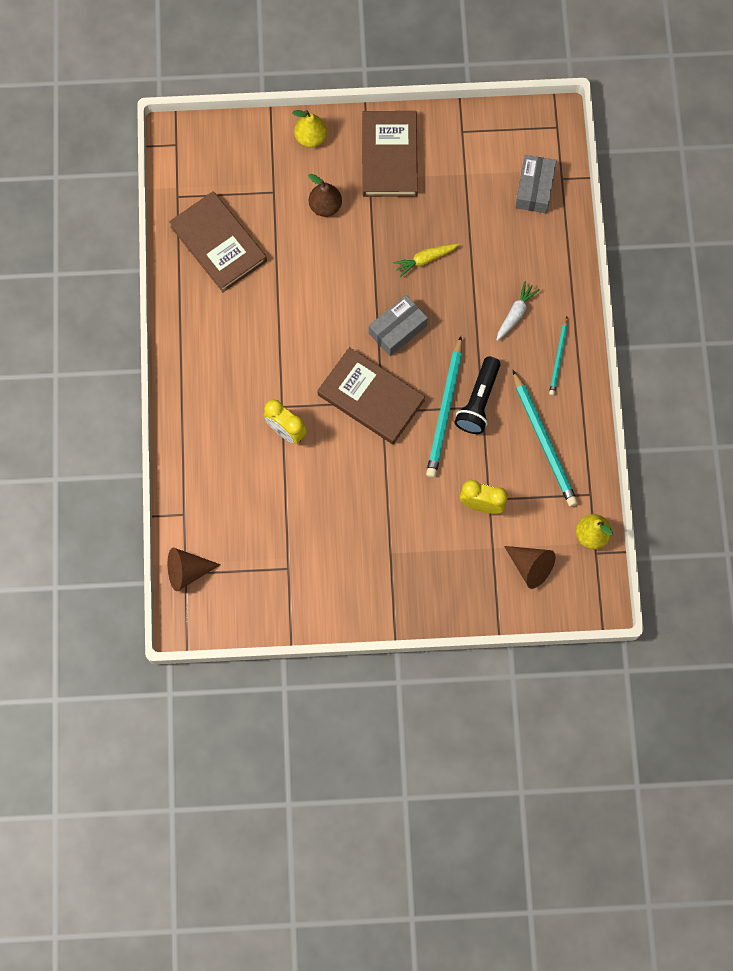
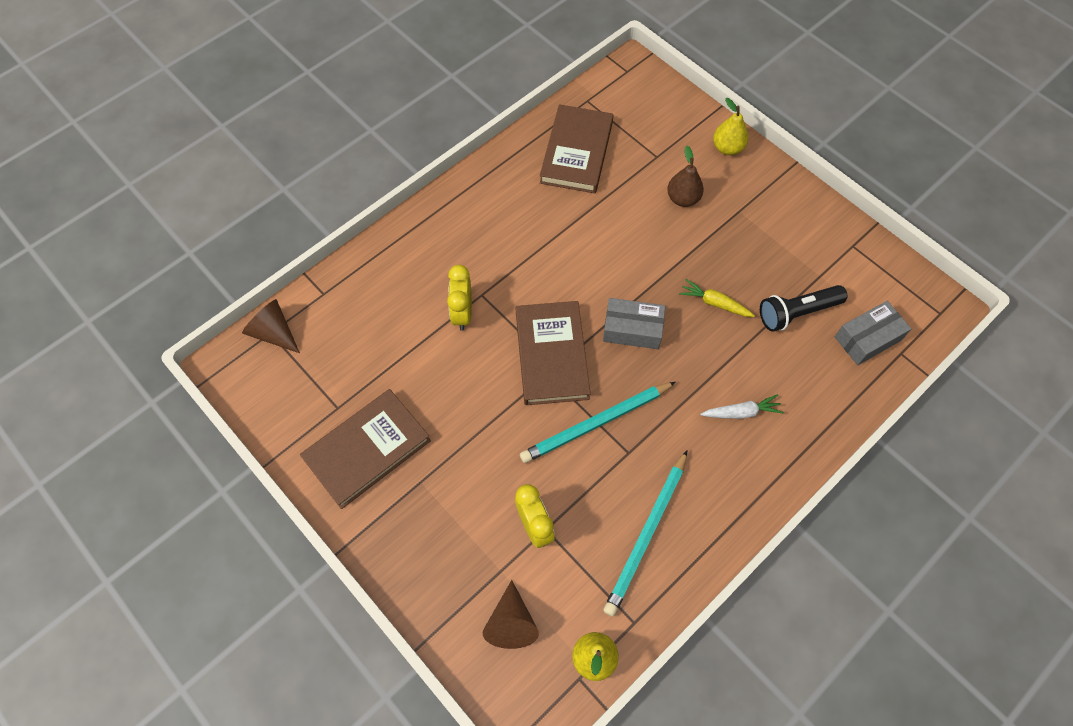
camera: 50 degrees right, 10 degrees down
(389, 156) = (773, 211): brown book -> brown book (367, 450)
(478, 401) = (630, 445): black flashlight -> black flashlight (797, 313)
(558, 358) = (738, 483): turquoise pencil -> none

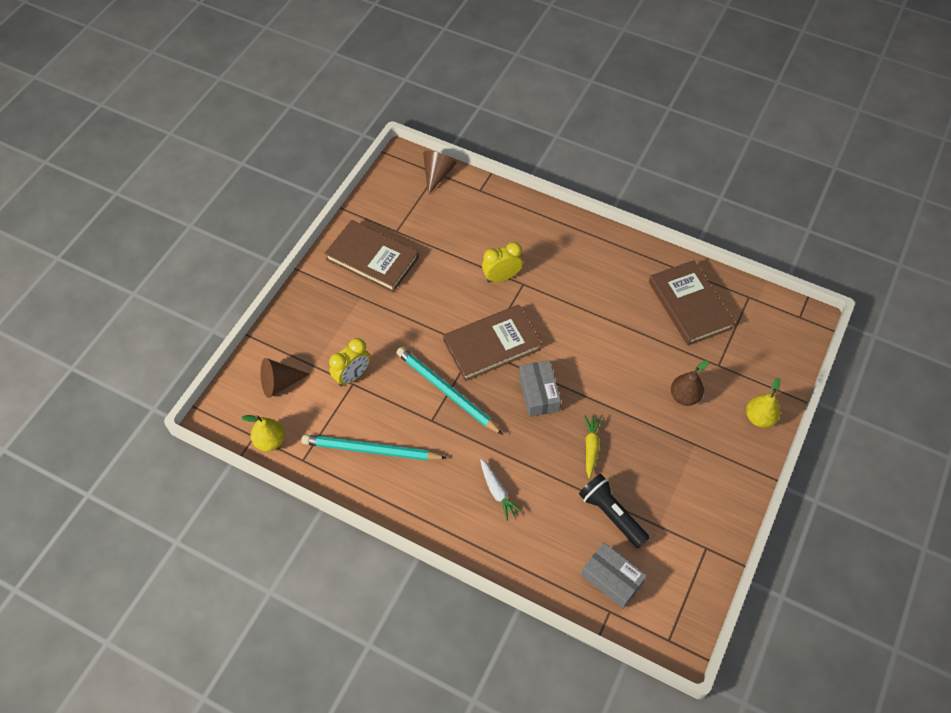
camera: 70 degrees right, 5 degrees down
(576, 152) = (689, 305): brown book -> brown book turned 75 degrees clockwise

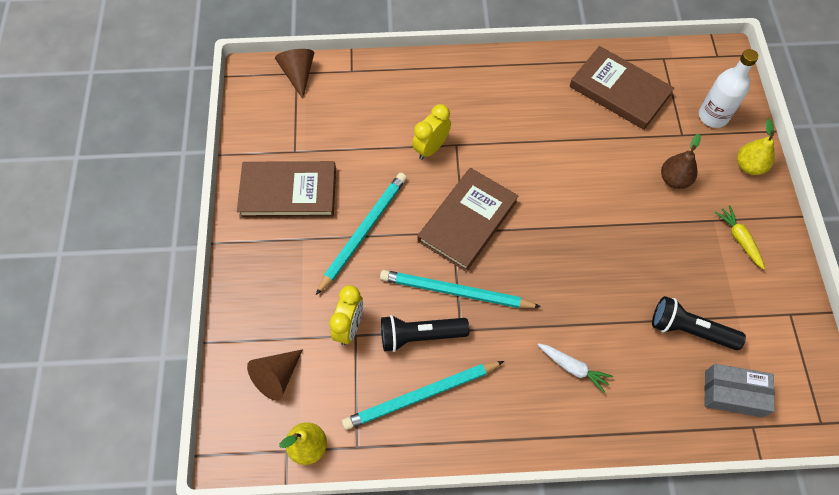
camera: 30 degrees left, 5 degrees up
(399, 408) = (420, 335): none -> black flashlight
(408, 314) = (363, 232): none -> turquoise pencil
(538, 393) = (544, 246): grey box -> none
(591, 447) = (627, 274): yellow carrot -> yellow carrot (739, 239)
(757, 363) = (713, 116): none -> white bottle

